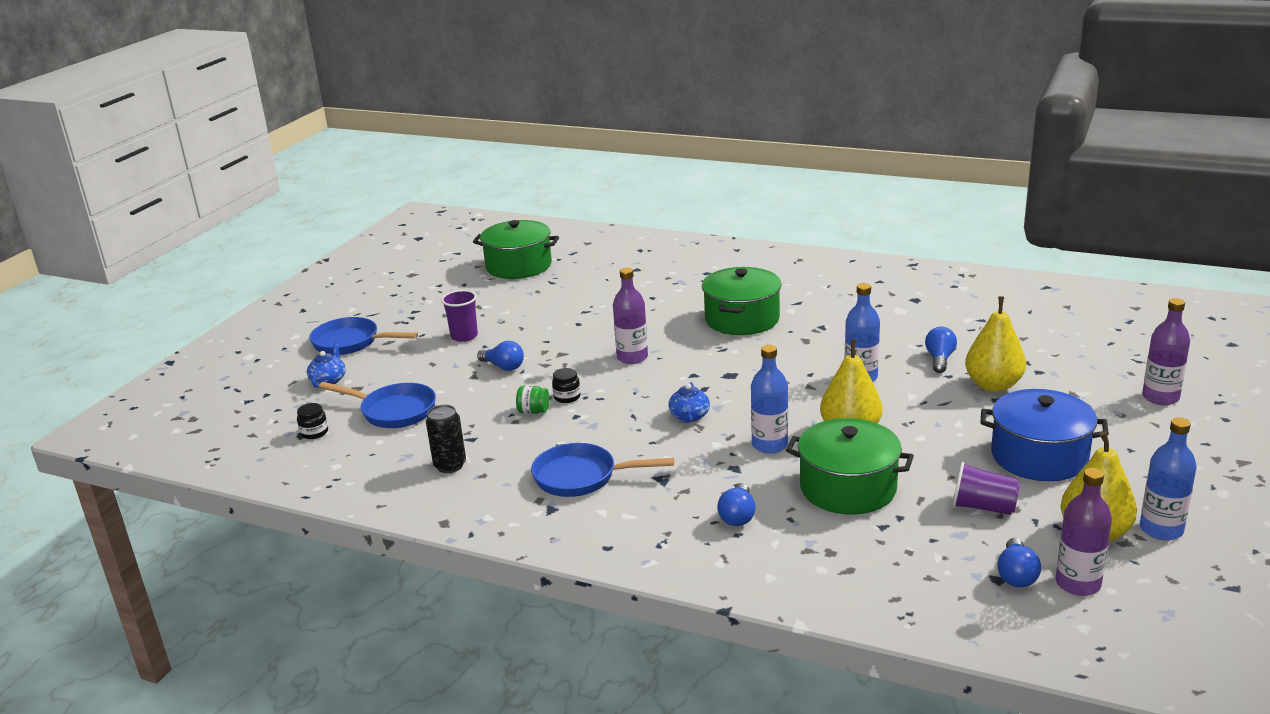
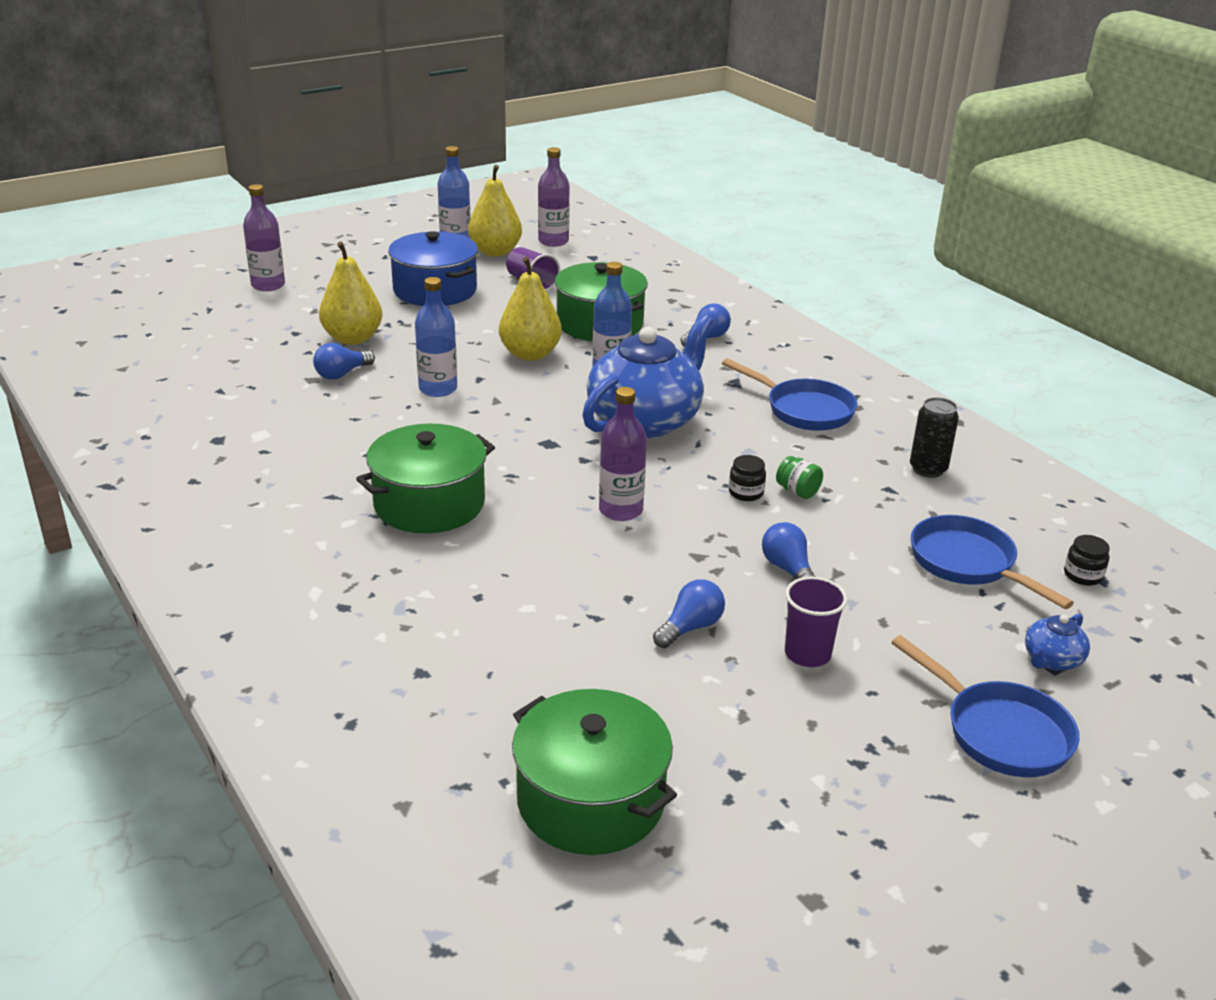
camera: 150 degrees left, 5 degrees up
(689, 416) = (645, 420): blue teapot -> blue teapot, size x2.41
(1016, 575) = (579, 254): blue light bulb -> blue light bulb (690, 627)

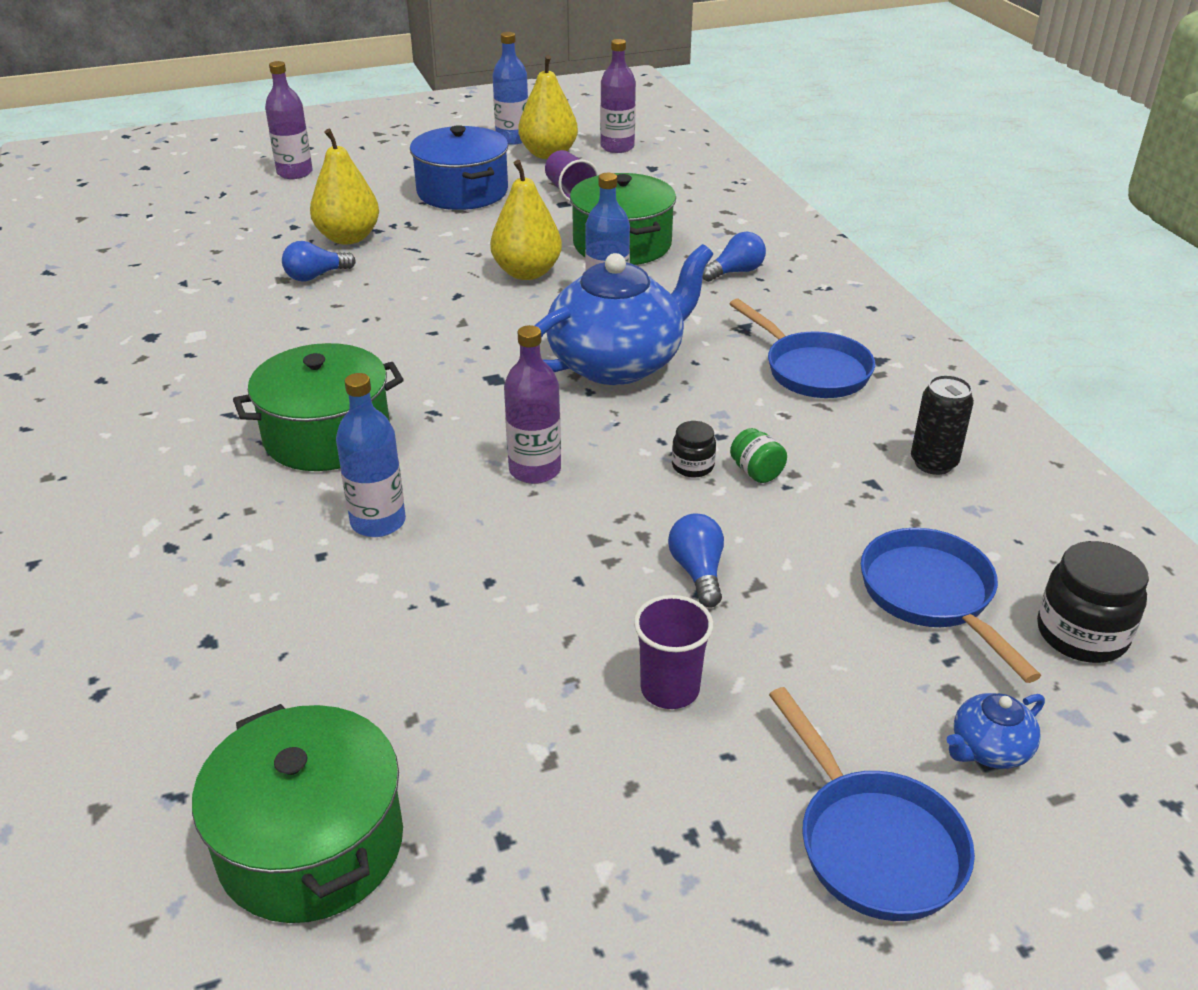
camera: 15 degrees right, 5 degrees up
(438, 389) = (407, 303): blue bottle -> blue bottle (378, 522)
(690, 627) = (543, 631): blue light bulb -> none
(1083, 575) = (1081, 634): black jar -> black jar, size x1.78

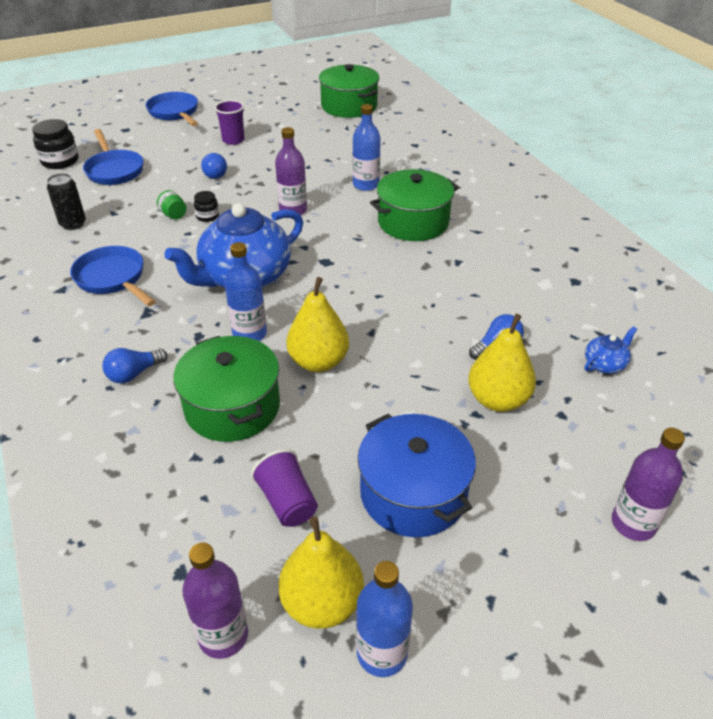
camera: 175 degrees right, 5 degrees up
(989, 749) = (123, 132): blue teapot -> blue teapot (605, 364)

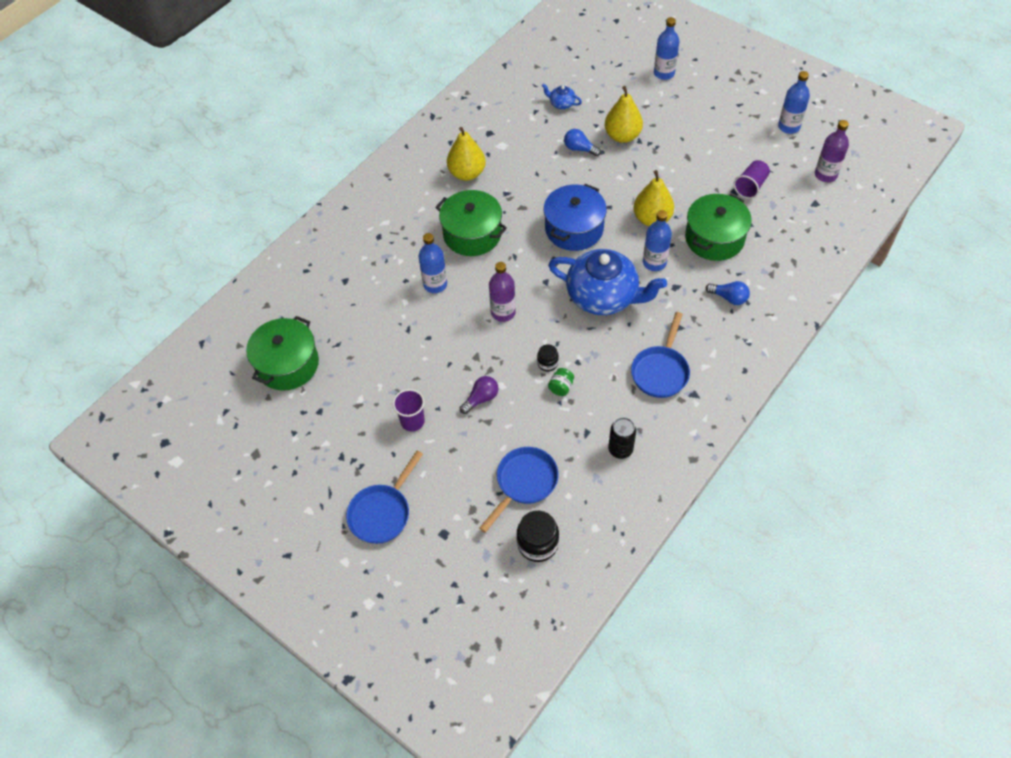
camera: 115 degrees left, 15 degrees up
(215, 173) = (481, 398): blue light bulb -> purple light bulb
(322, 603) = (785, 152): yellow pear -> yellow pear (467, 173)
(413, 493) = (708, 145): blue pot -> blue pot (574, 229)
(633, 523) = (664, 73): purple bottle -> blue bottle

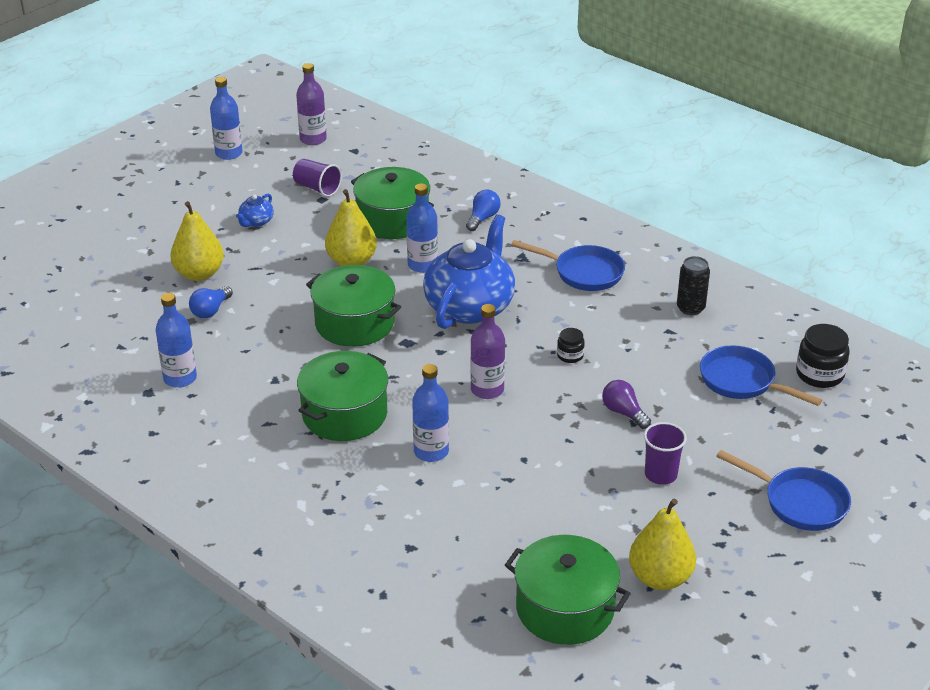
camera: 90 degrees left, 20 degrees down
(467, 173) = (224, 416): yellow pear -> yellow pear (660, 578)
(561, 103) = (115, 322): blue teapot -> blue teapot (256, 222)
(561, 387) = (606, 347): green jar -> none
(574, 229) = (354, 323): blue pot -> green pot
(664, 73) = (94, 232): blue bottle -> blue bottle (180, 378)

